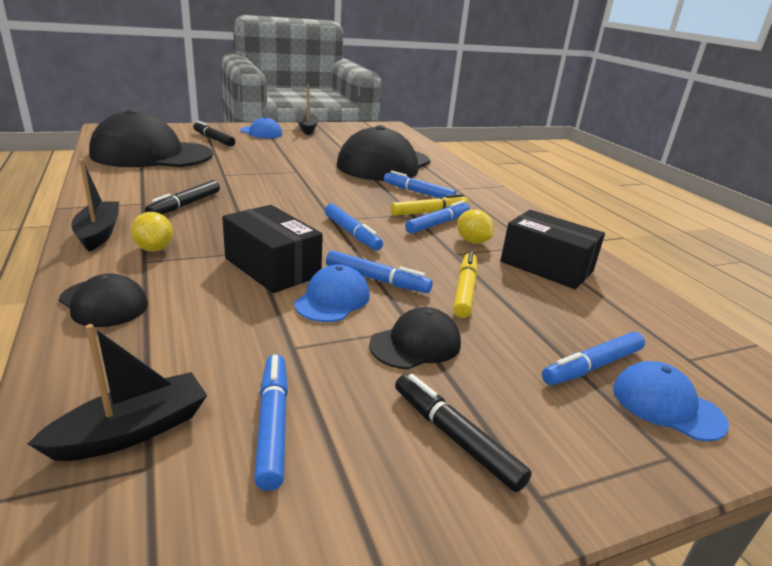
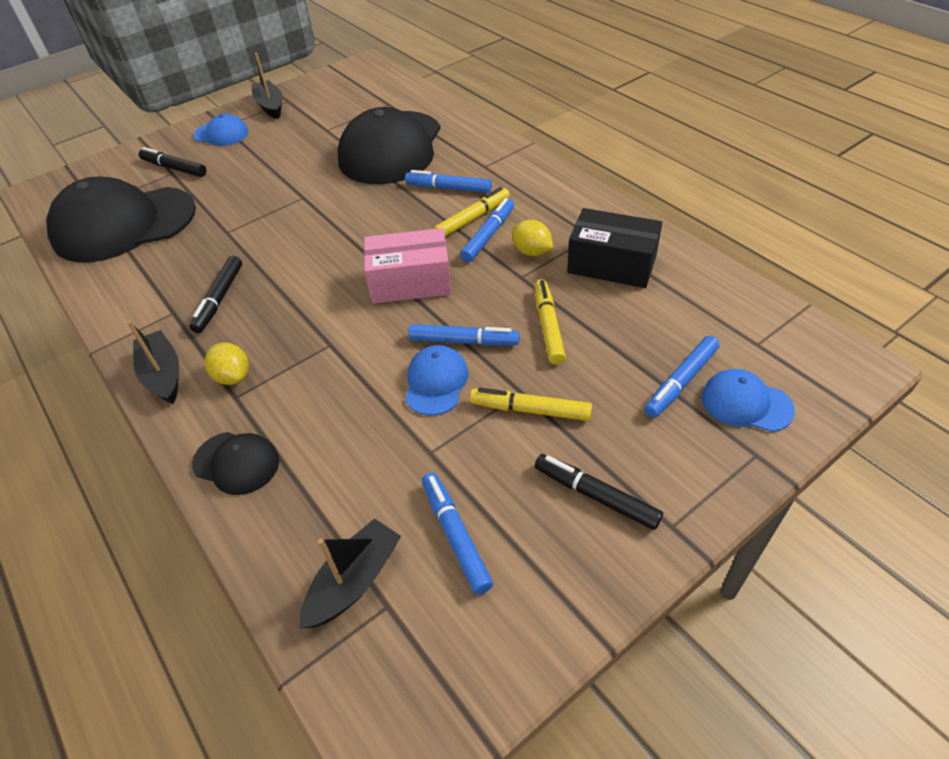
camera: 10 degrees left, 20 degrees up
(272, 267) = (360, 360): black box -> none
(352, 233) = (410, 282): blue marker -> pink box
(415, 344) = (530, 410): black cap -> yellow marker

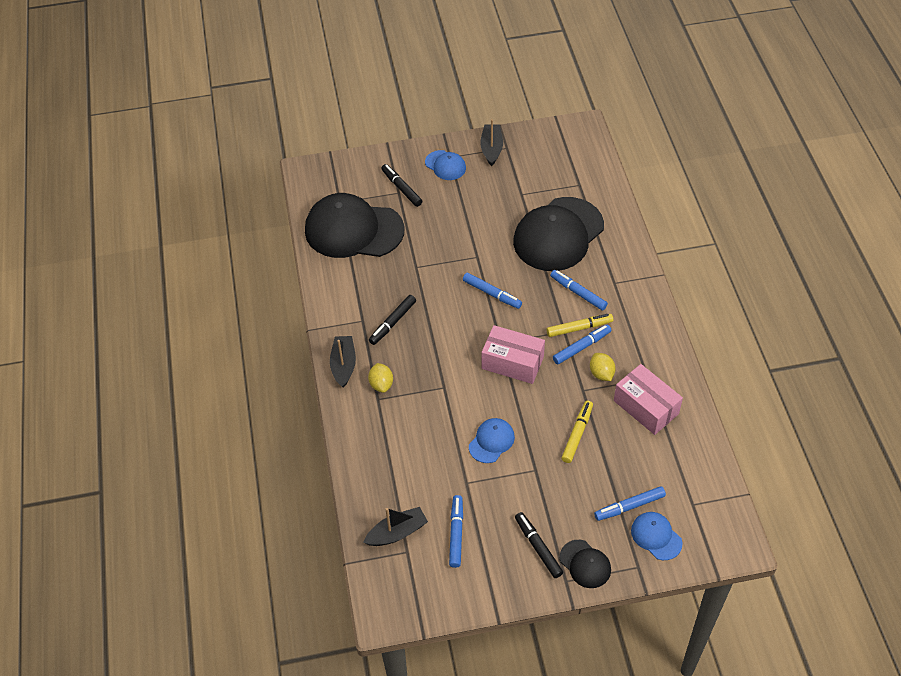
camera: 25 degrees right, 5 degrees up
(236, 463) = (364, 441): black cap -> black cap (585, 564)
(464, 341) = (522, 421): blue marker -> blue marker (492, 294)
(530, 410) = (533, 483): yellow marker -> none
(611, 264) = (646, 407): black box -> pink box

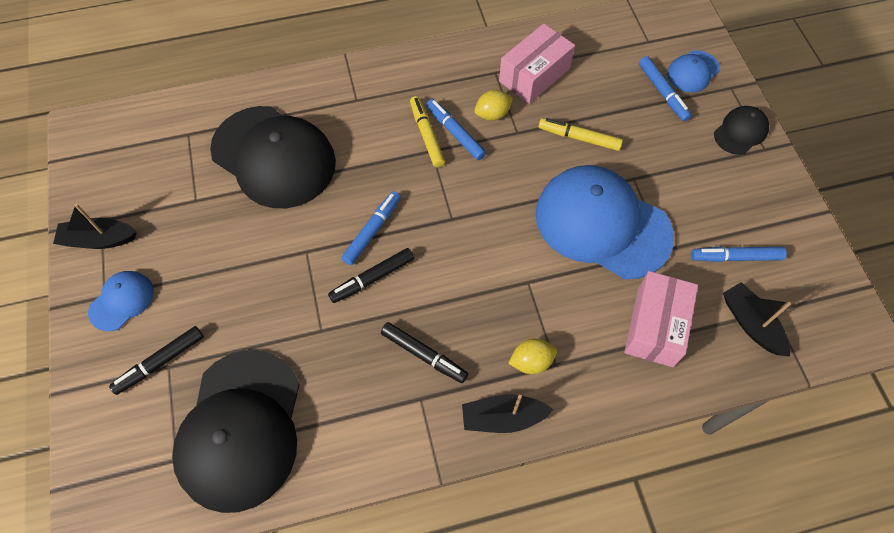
camera: 95 degrees left, 10 degrees up
(491, 441) = (602, 224): blue cap -> blue cap, size x2.18
(512, 363) = (483, 204): pink box -> pink box (655, 326)
(538, 547) = (732, 174): black marker -> black marker (372, 278)
(578, 293) = (372, 136): blue marker -> none

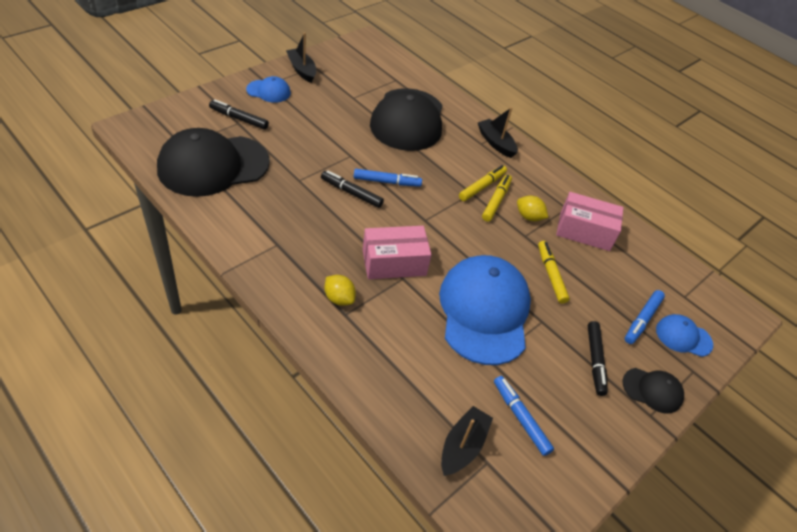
camera: 55 degrees right, 15 degrees down
(424, 355) = (310, 236): black marker -> black marker (595, 360)
(455, 133) = (496, 201): blue marker -> yellow marker
(503, 417) = (286, 294): black boat -> black boat (496, 143)
(655, 326) = (416, 372): pink box -> pink box (394, 263)

